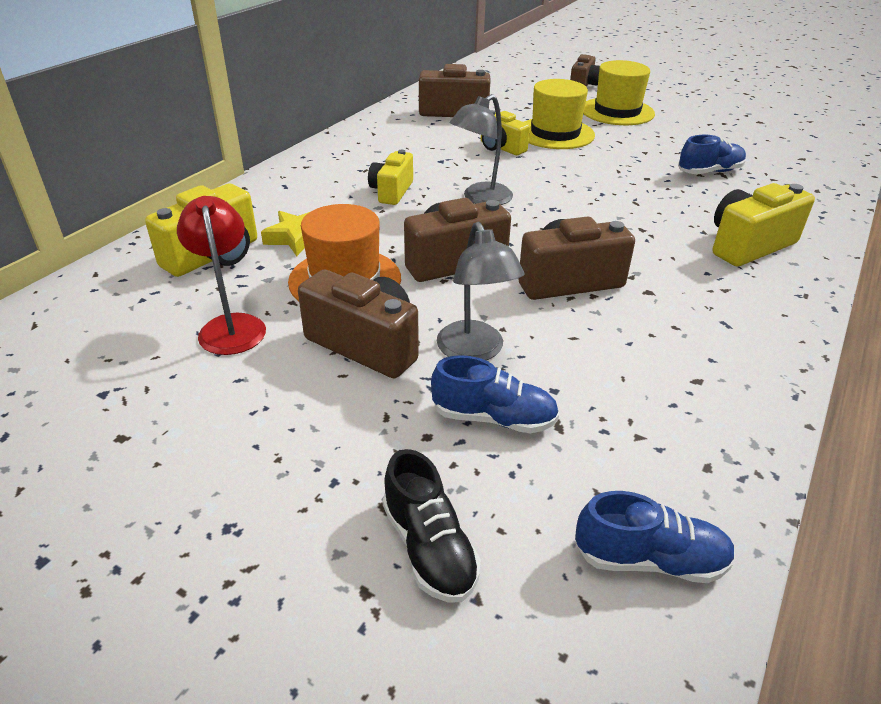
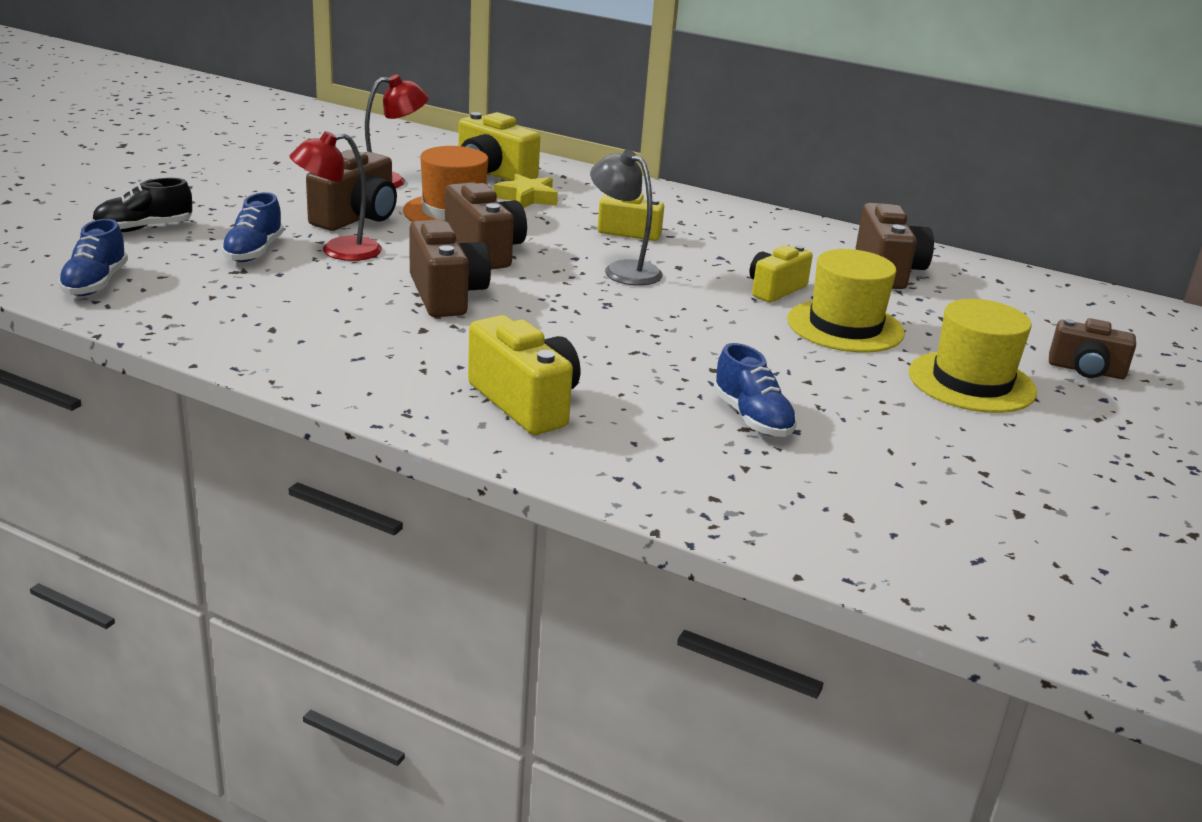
camera: 85 degrees right, 10 degrees down
(475, 351) = (339, 251): grey lamp -> red lamp

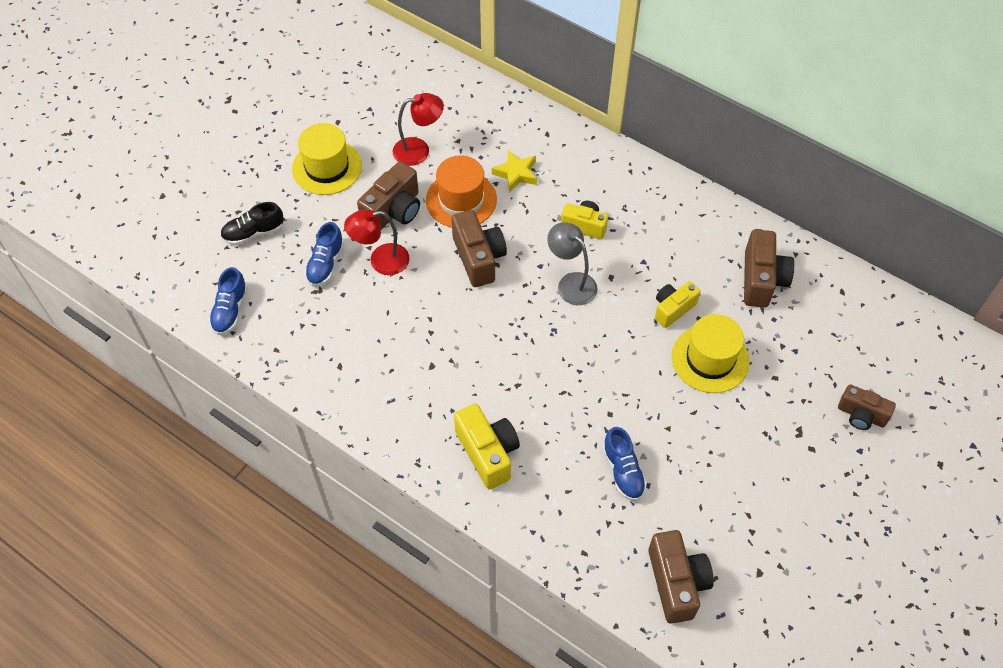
camera: 10 degrees right, 30 degrees up
(446, 295) = (449, 321): brown camera -> brown camera (676, 583)
(493, 173) = (494, 133): yellow camera -> none
(971, 382) = (776, 430): yellow hat -> yellow hat (327, 167)

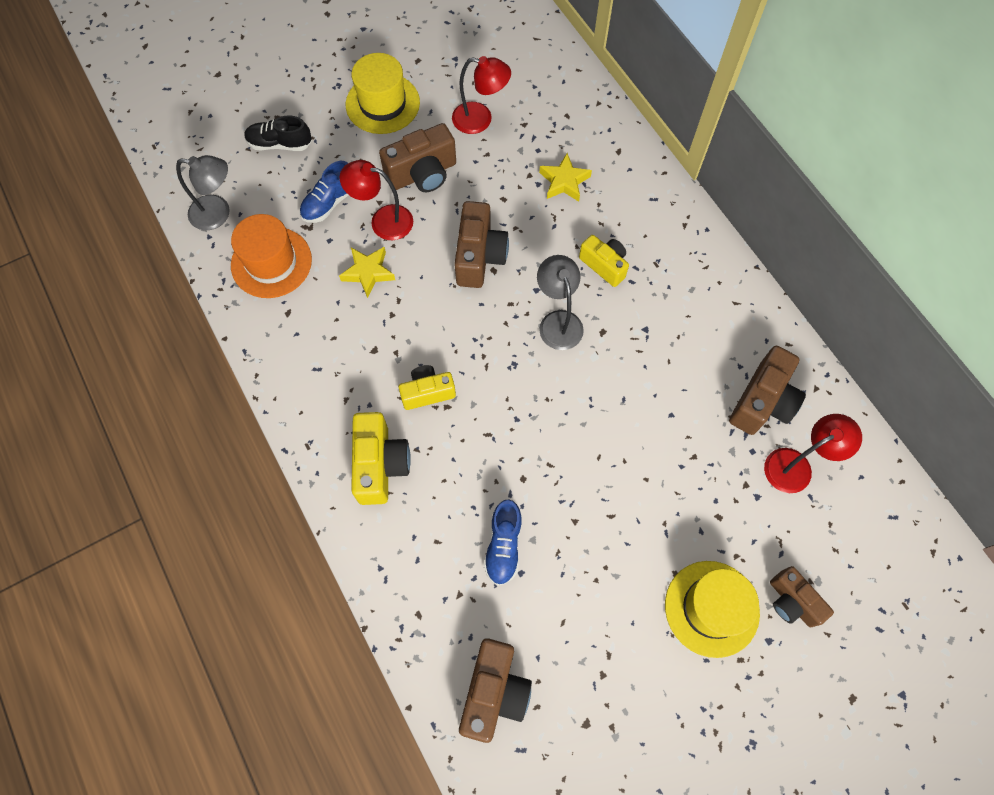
camera: 25 degrees right, 10 degrees up
(230, 310) = (218, 213): blue shoe -> grey lamp
(392, 307) = (368, 273): none -> yellow star
(461, 200) = (494, 188): orange hat -> orange hat (271, 262)
(673, 309) = (649, 394): yellow camera -> yellow camera (427, 392)
(710, 359) = (659, 465): yellow hat -> yellow hat (711, 608)
(811, 316) = (796, 465): none -> red lamp

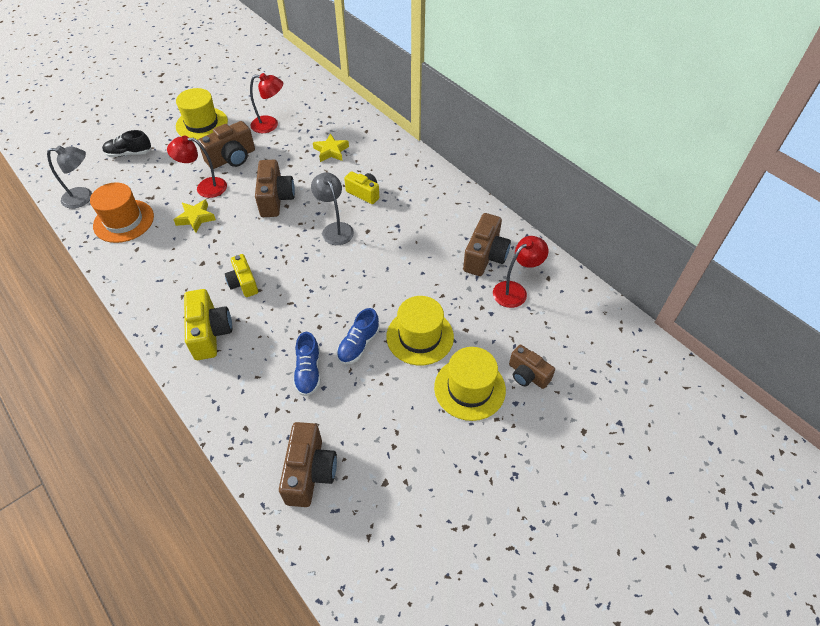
camera: 10 degrees left, 15 degrees down
(329, 202) = (166, 182): blue shoe -> blue shoe (358, 345)
(427, 392) = (243, 283): yellow camera -> yellow camera turned 90 degrees counterclockwise
(655, 517) = (420, 336): none -> yellow hat

